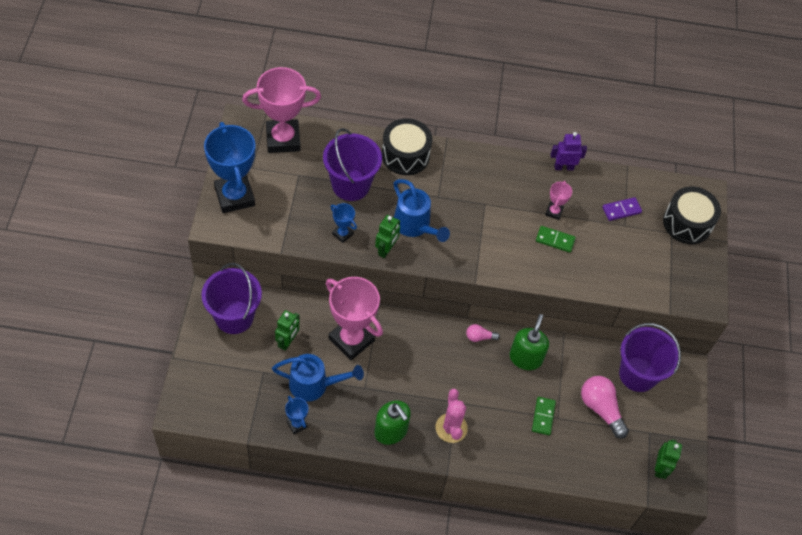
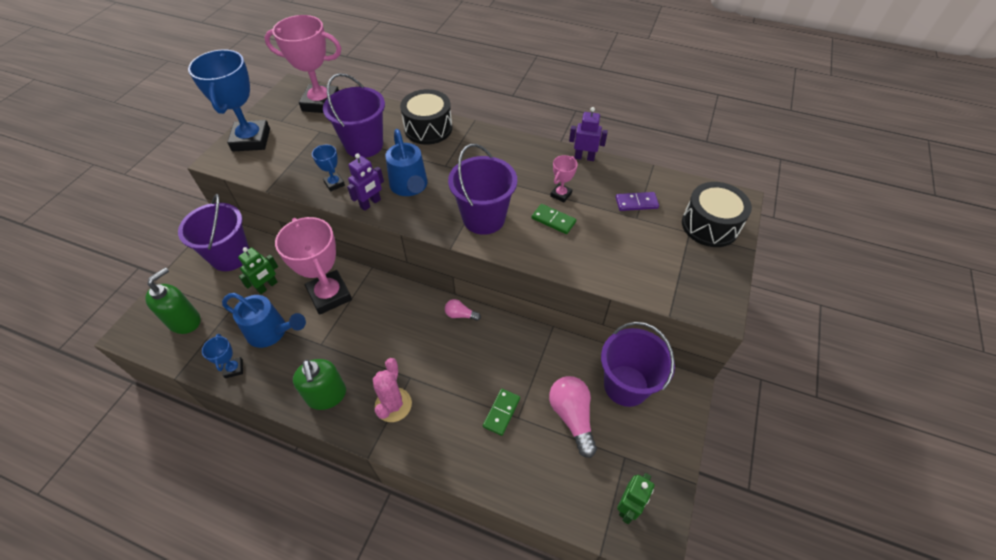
camera: 20 degrees right, 5 degrees down
(386, 250) = (370, 203): green robot -> purple robot
(494, 248) = (484, 218): none -> purple bucket
(525, 358) = (502, 344): green soap dispenser -> green soap dispenser (185, 321)

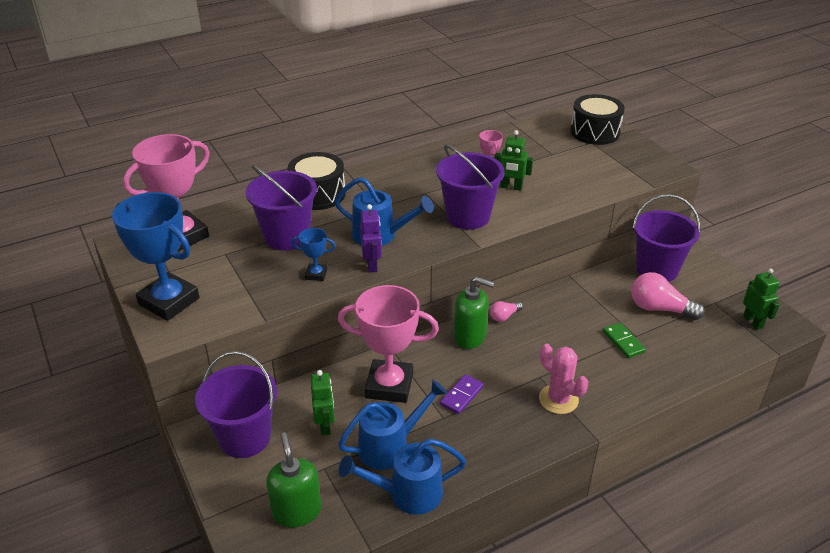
camera: 50 degrees left, 15 degrees down
(234, 368) = (407, 494): blue trophy -> blue watering can
(327, 395) = (507, 438): green soap dispenser -> green soap dispenser (470, 336)
(553, 220) = (511, 187): green domino -> green robot
(584, 157) = (462, 143): purple robot -> none
(636, 203) = (538, 146): purple domino -> purple domino (461, 396)

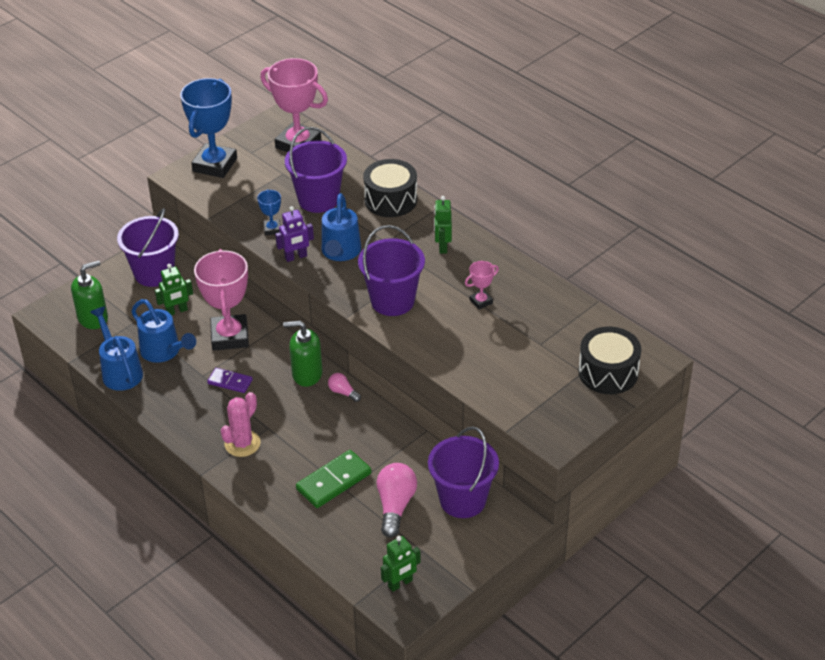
camera: 75 degrees right, 5 degrees up
(470, 336) = (307, 374): green soap dispenser -> green soap dispenser turned 90 degrees clockwise
(511, 187) = (457, 322): green robot -> green robot (442, 246)
(623, 342) = (334, 481): green domino -> green domino, size x1.62

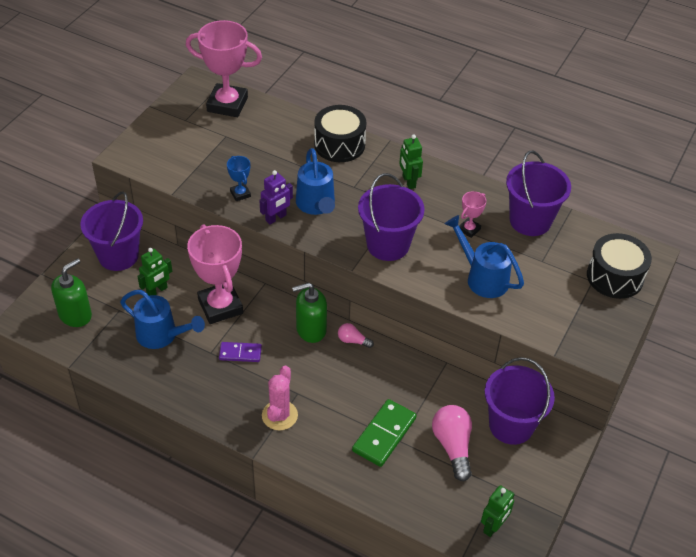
camera: 20 degrees left, 5 degrees up
(120, 371) = (125, 365): blue watering can -> blue watering can (482, 277)
(215, 165) = (155, 138): blue trophy -> none
(318, 199) = (271, 156): purple bucket -> purple bucket (530, 221)

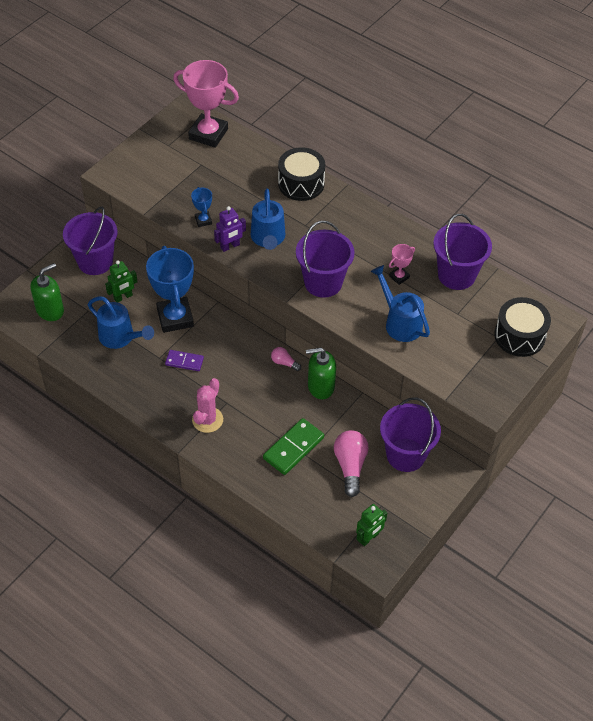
camera: 10 degrees right, 5 degrees up
(220, 306) = (175, 318): pink trophy -> blue trophy
(311, 329) = (249, 348): green soap dispenser -> green soap dispenser (320, 386)
(408, 182) = (355, 226): green robot -> none

